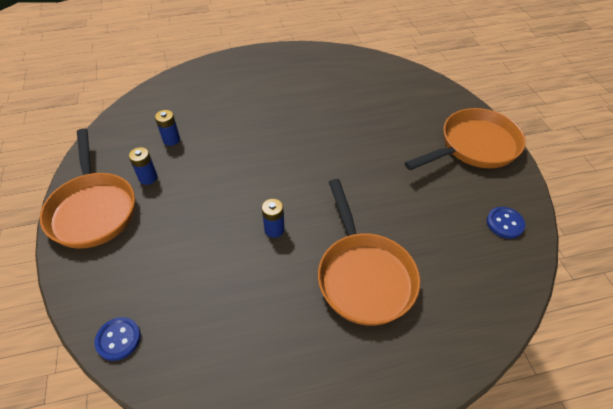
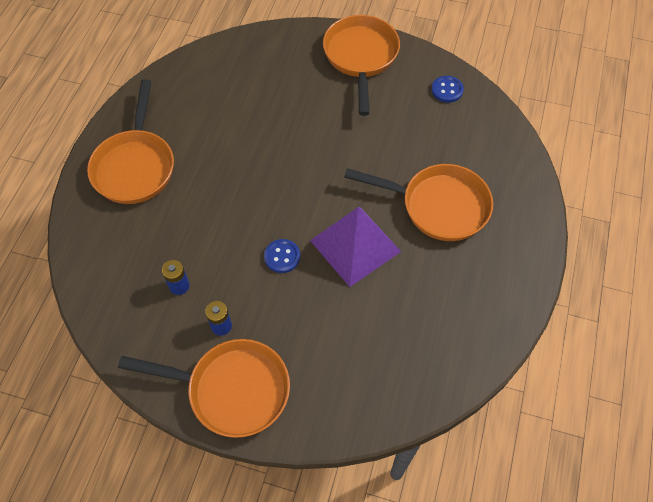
camera: 60 degrees left, 10 degrees up
(118, 339) = (397, 407): blue button -> blue button (282, 257)
(258, 75) = (135, 166): none -> orange pan
(274, 229) = (355, 246): blue battery -> purple pyramid

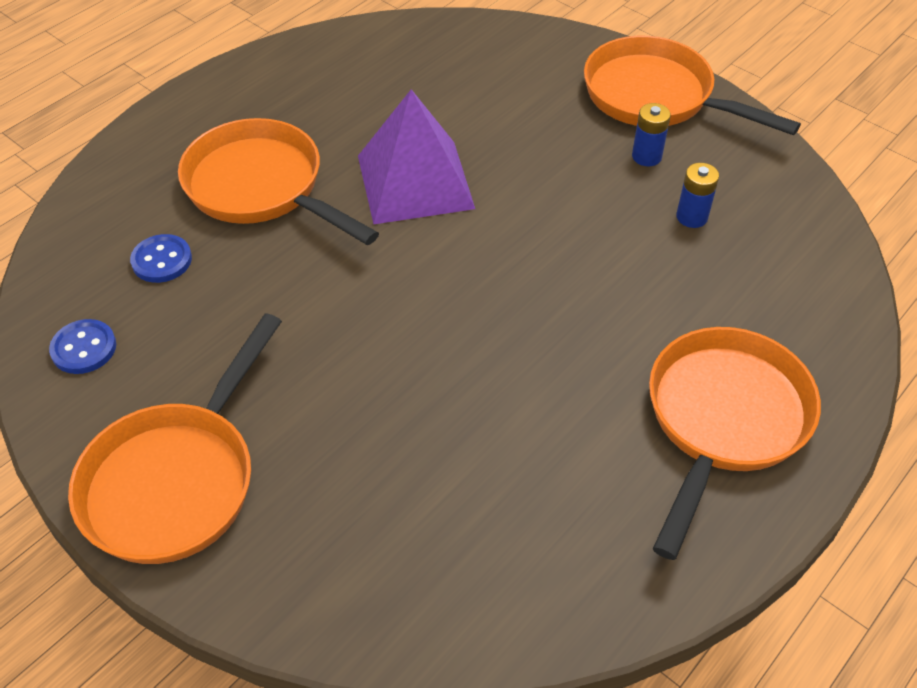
camera: 155 degrees left, 10 degrees down
(282, 257) = (526, 202): blue button -> blue button (162, 260)

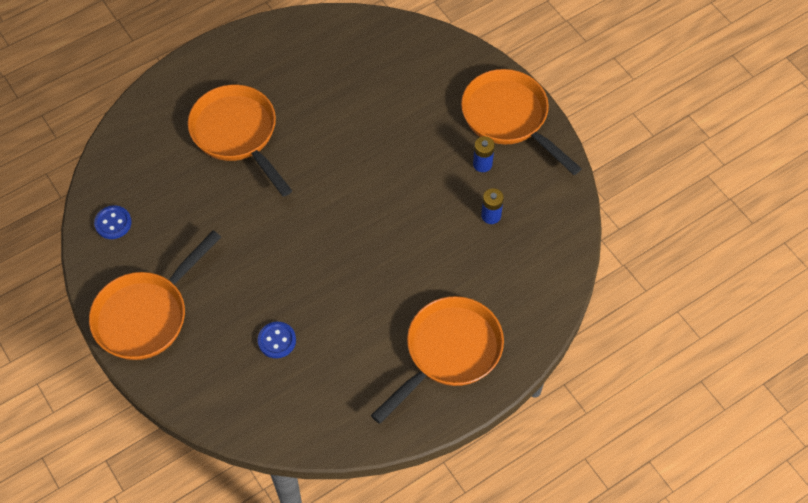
camera: 15 degrees right, 10 degrees up
(162, 260) = (167, 174): blue button -> blue button (277, 340)
(415, 181) = (331, 150): purple pyramid -> none

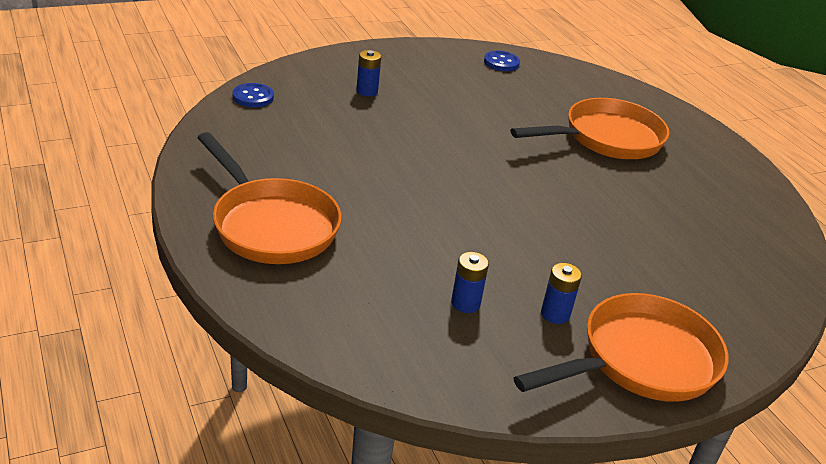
camera: 95 degrees right, 25 degrees down
(146, 315) = (395, 63): orange pan -> none
(213, 329) = (367, 91): none -> blue battery
(277, 340) = (339, 120): blue button -> blue button (253, 97)

